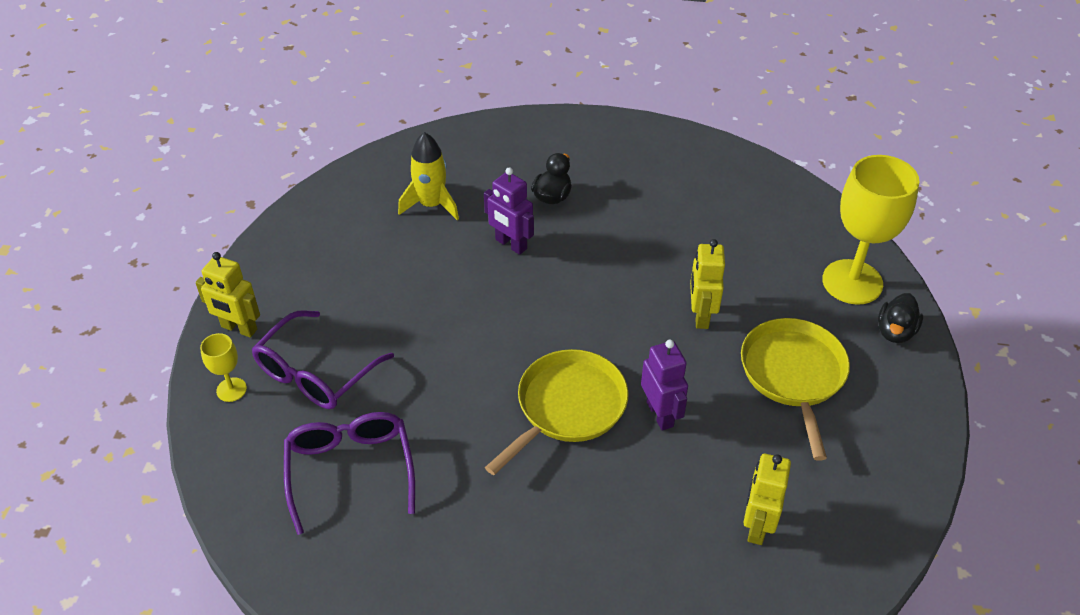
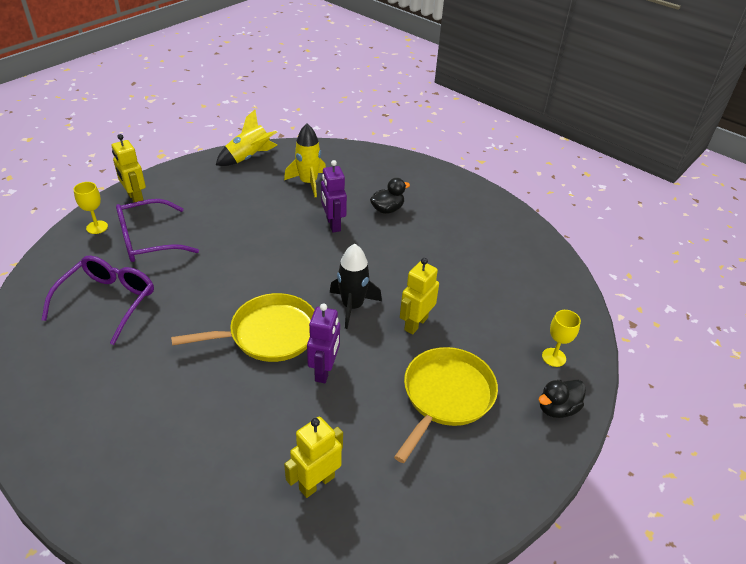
camera: 30 degrees right, 5 degrees down
(325, 205) = (249, 158): none -> yellow rocket
(622, 330) = (352, 306): none -> black rocket
(852, 282) = (553, 357): yellow goblet -> yellow goblet, size x0.46

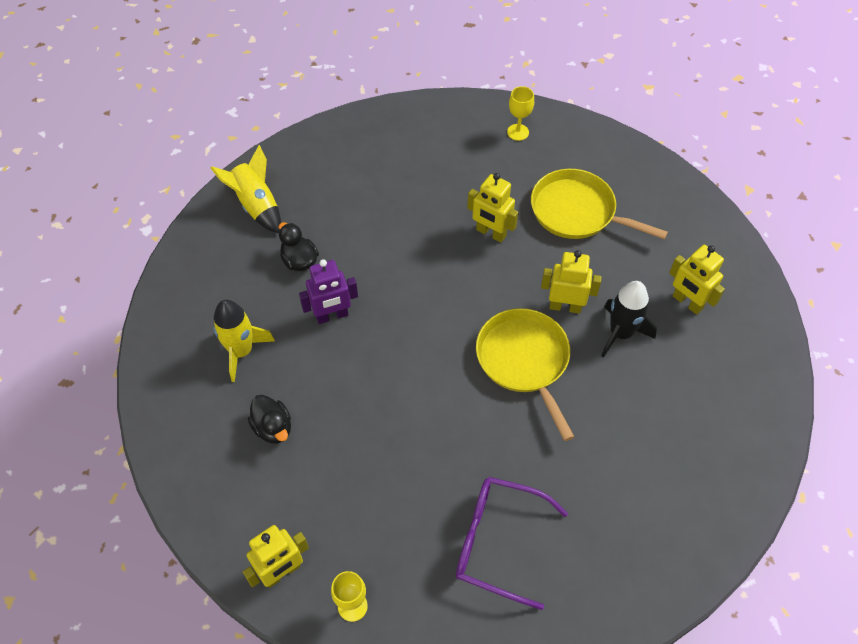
camera: 90 degrees left, 15 degrees up
(147, 240) = (377, 528): purple glasses -> none
(249, 158) = (175, 435): yellow rocket -> yellow rocket (256, 205)
(324, 370) = (565, 306): purple robot -> yellow robot
(352, 306) = (473, 288): black rocket -> black rocket (620, 333)
(557, 408) = (575, 137): black duck -> black duck (273, 428)

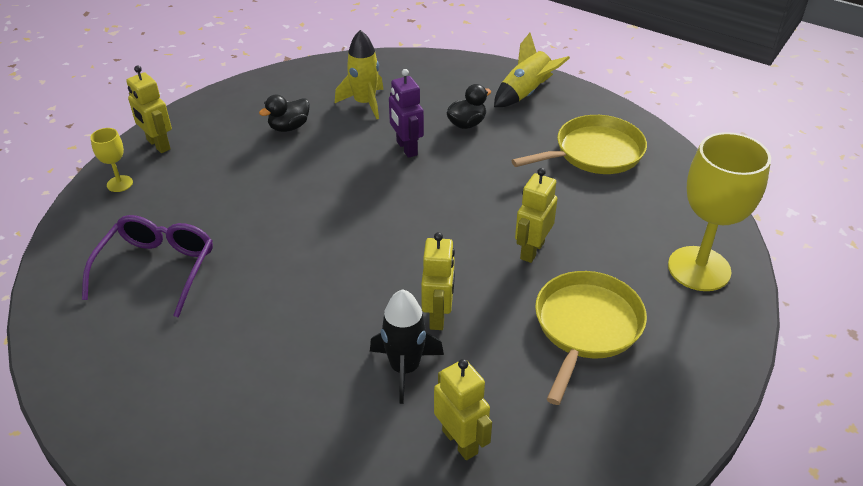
camera: 85 degrees right, 15 degrees down
(518, 132) = (699, 269): yellow goblet -> yellow goblet, size x2.18
(524, 360) = (362, 282): yellow pan -> yellow pan (594, 152)
(687, 302) = (460, 441): yellow robot -> yellow robot turned 105 degrees clockwise

